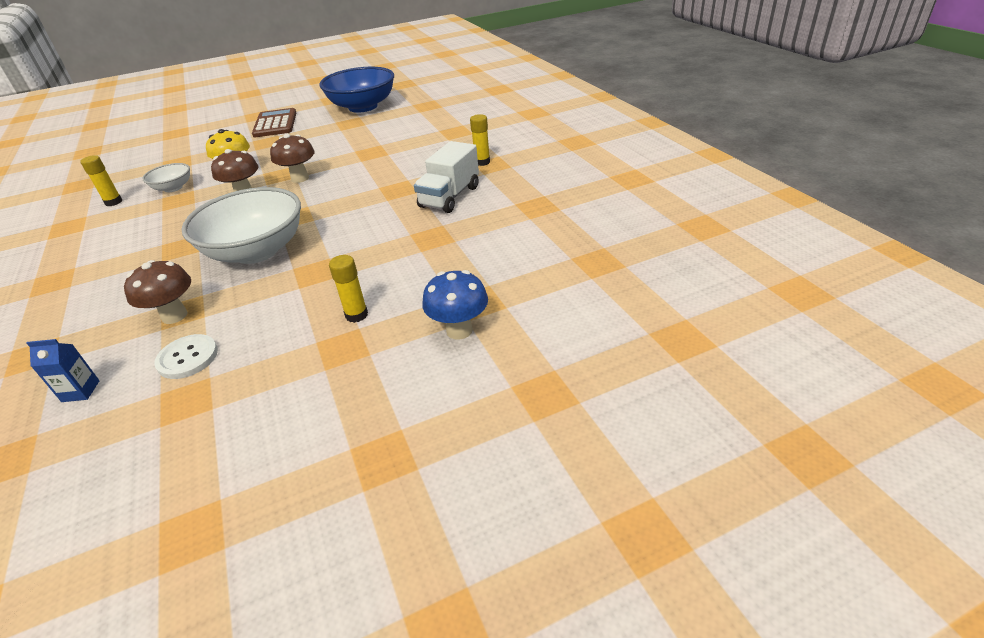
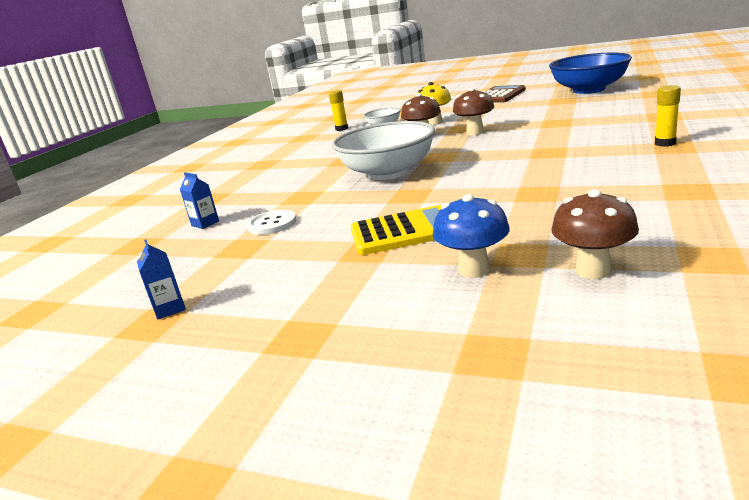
camera: 45 degrees right, 15 degrees down
(174, 316) = (295, 198): brown mushroom -> brown mushroom (593, 271)
(192, 507) = (170, 309): none -> blue carton
(356, 315) = (404, 232): yellow glue stick -> yellow calculator
(450, 197) = (593, 166): white truck -> none

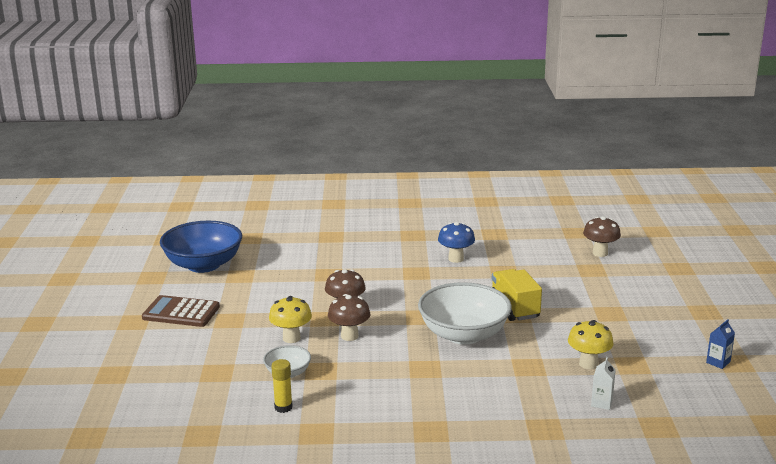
camera: 115 degrees left, 0 degrees up
(205, 223) = (601, 403): blue carton -> white carton
(272, 224) = (588, 364): white button -> yellow mushroom
(404, 232) = (579, 305): yellow calculator -> none
(426, 195) = (514, 308): none -> yellow truck
(474, 270) = (615, 279): blue mushroom -> blue mushroom (456, 259)
(665, 143) = (405, 237): yellow glue stick -> none

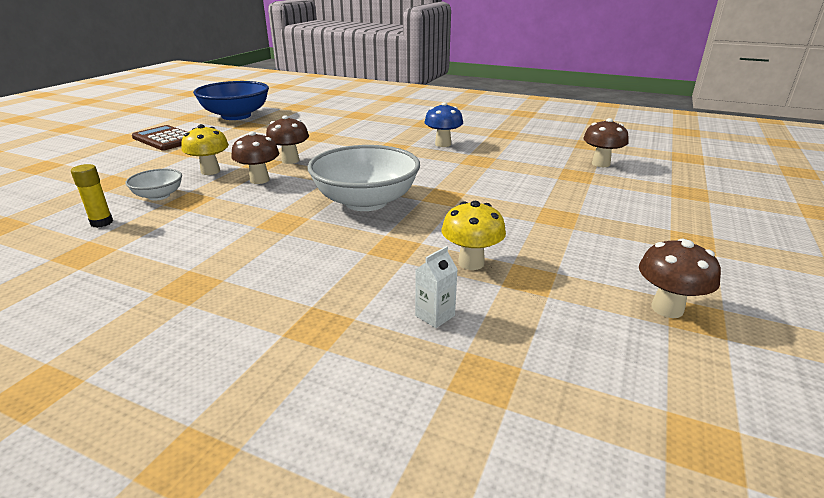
camera: 25 degrees right, 5 degrees up
(514, 308) = (450, 190): yellow truck -> none
(718, 362) = (667, 308): blue carton -> brown mushroom

